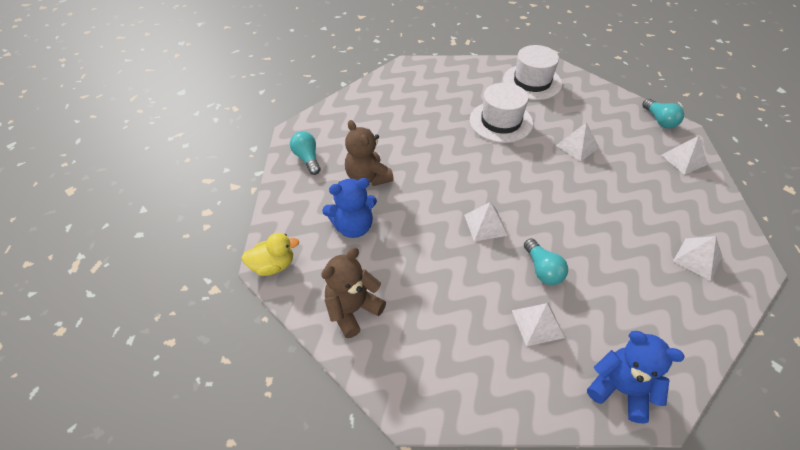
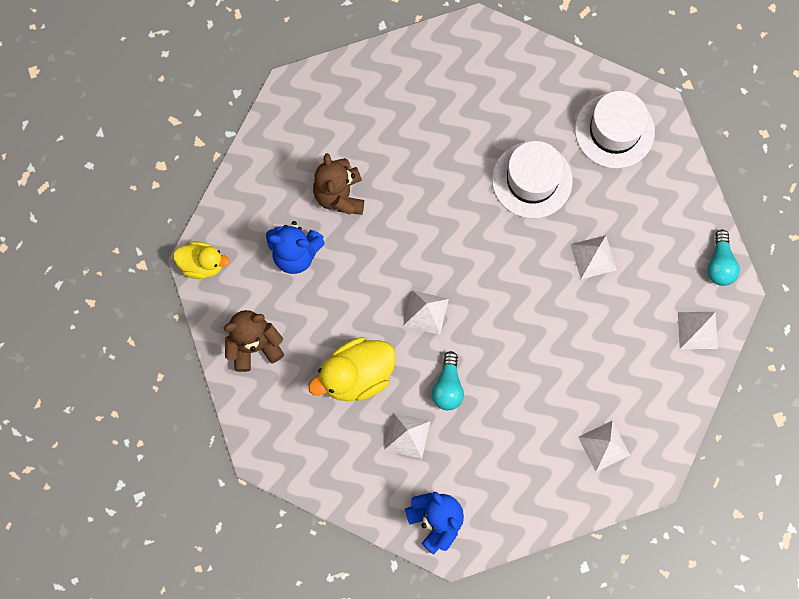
camera: 25 degrees right, 25 degrees up
(307, 158) = (288, 138): turquoise light bulb -> none
(460, 294) = (357, 375): none -> yellow duck

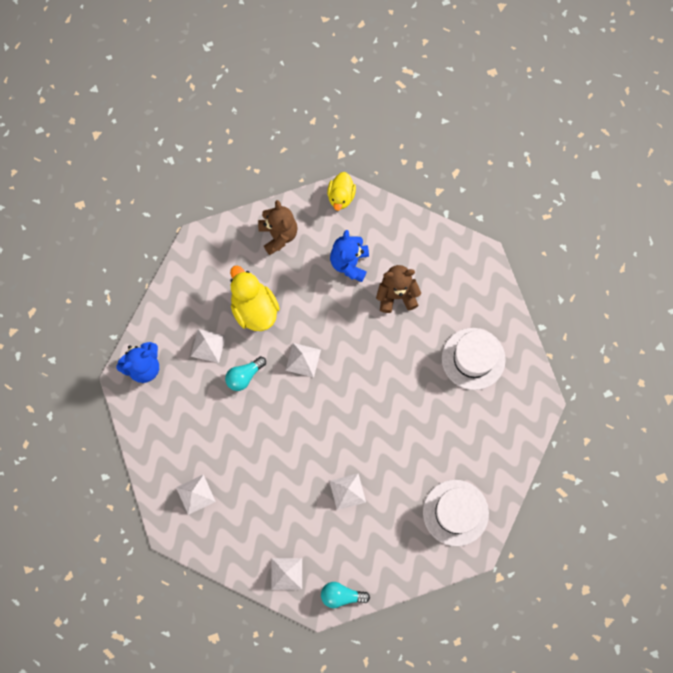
camera: 90 degrees right, 0 degrees up
(448, 386) = (244, 376): turquoise light bulb -> turquoise light bulb turned 45 degrees counterclockwise
(532, 180) = (411, 444): white hat -> white hat (473, 358)

